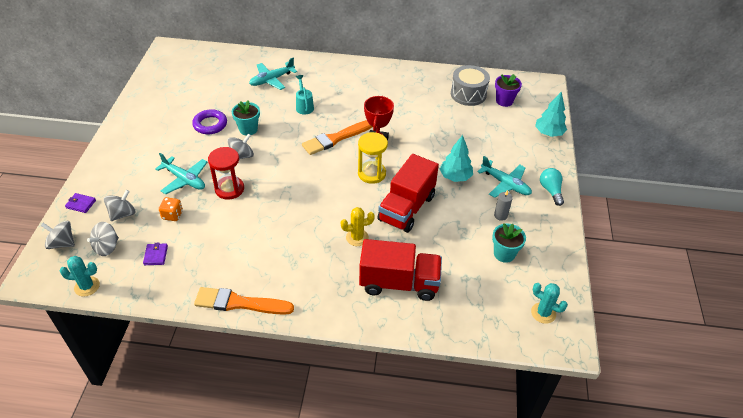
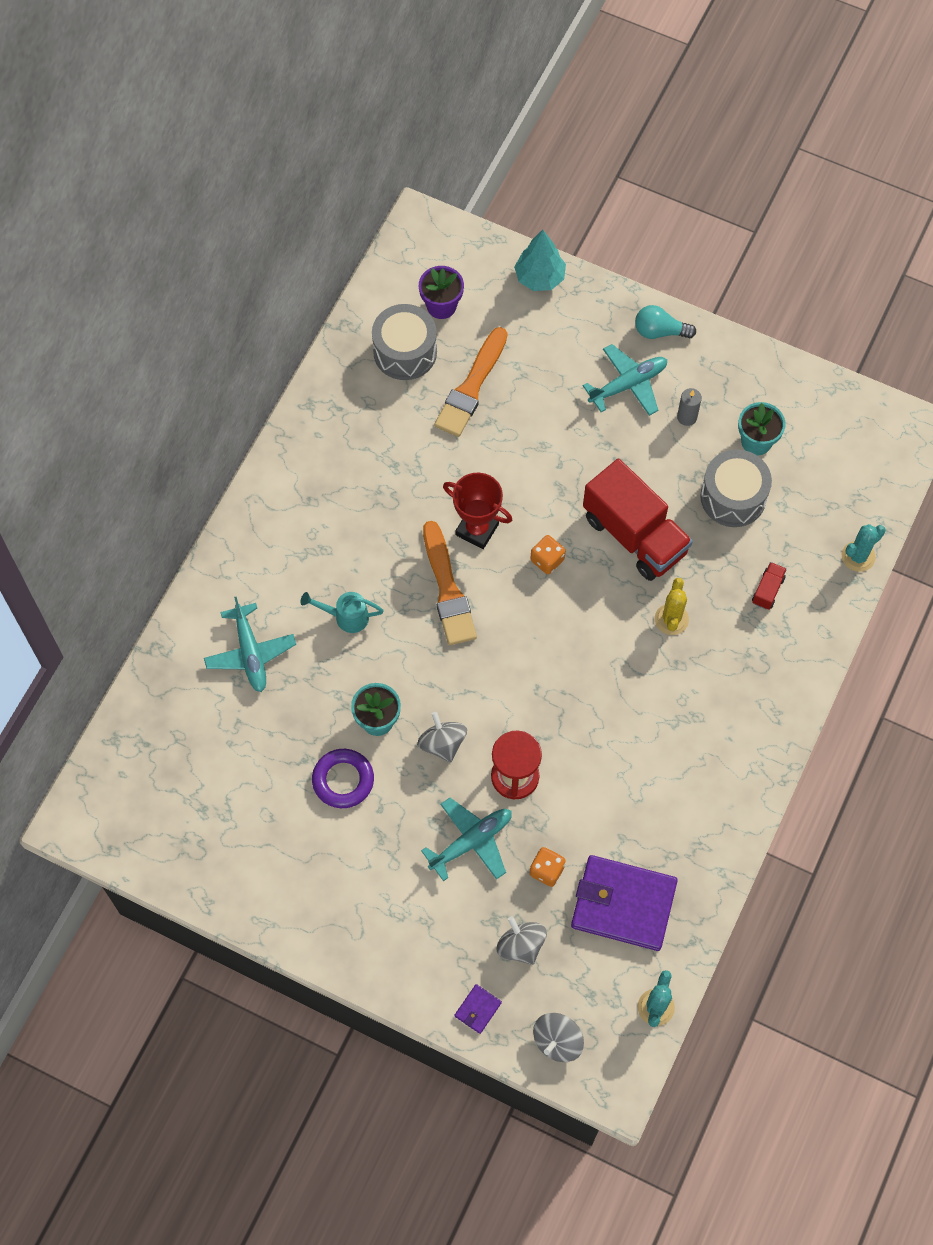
camera: 70 degrees left, 20 degrees up
(107, 247) = (586, 974): grey spinning top -> none
(156, 255) = (623, 904): purple wallet -> purple wallet, size x2.42
(239, 303) = (744, 802): orange brush -> orange brush (471, 387)
(371, 173) = (547, 560): yellow hourglass -> orange dice
(399, 283) = (767, 590): red truck -> red truck, size x0.40
(455, 177) = (592, 446): turquoise tree -> none
(457, 250) = (733, 497): none -> grey drum
(543, 313) = (862, 437): turquoise cactus -> turquoise cactus (858, 556)

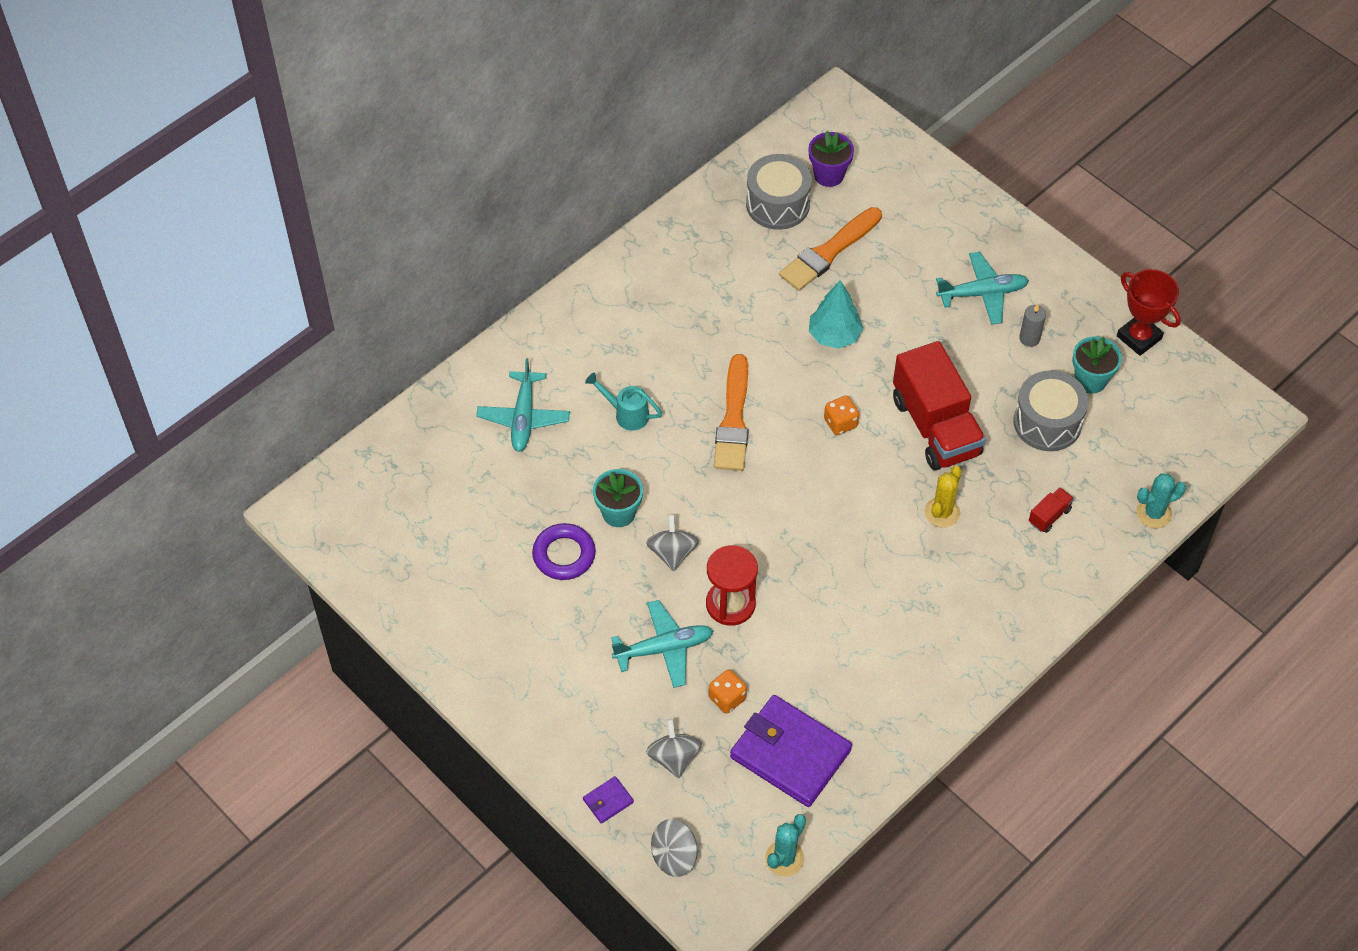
camera: 20 degrees right, 10 degrees down
(477, 529) = (783, 376): red trophy -> red trophy (1139, 337)
(539, 277) = (933, 177): turquoise tree -> turquoise tree (834, 335)
(659, 331) = (1032, 256): turquoise light bulb -> none

